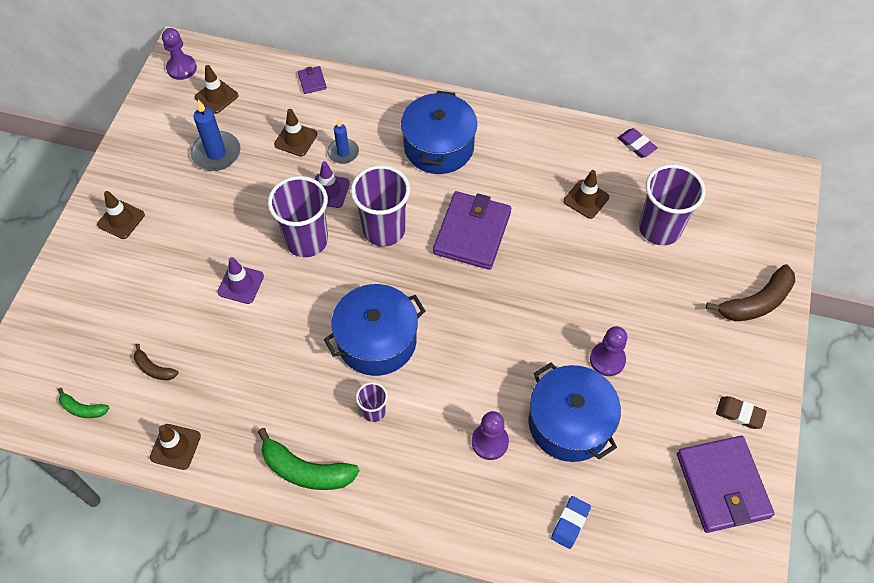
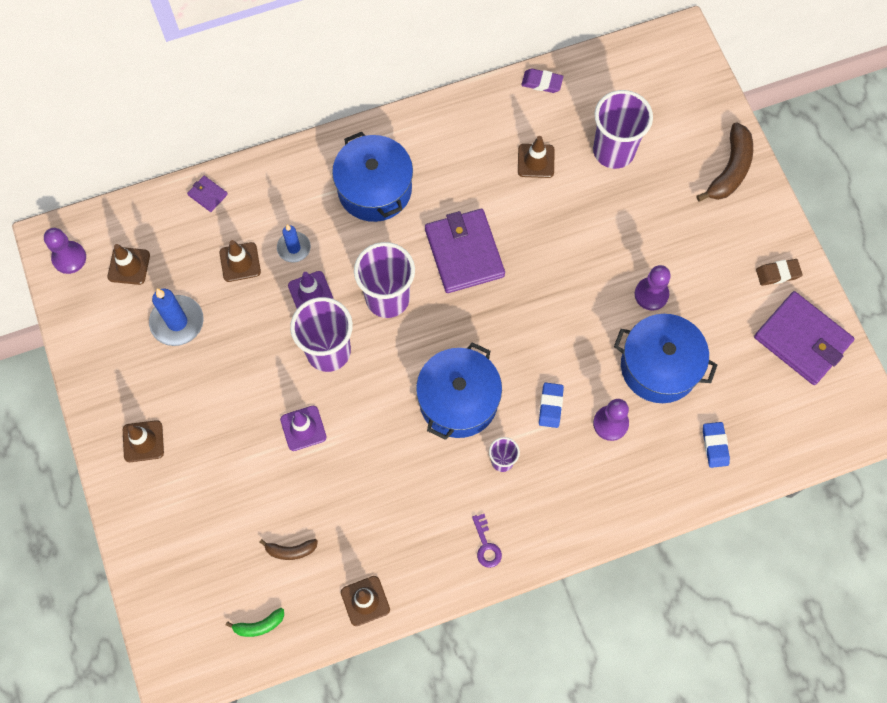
camera: 35 degrees left, 10 degrees up
(306, 470) = (486, 545): green banana -> purple key
(449, 394) = (550, 406): none -> blue eraser

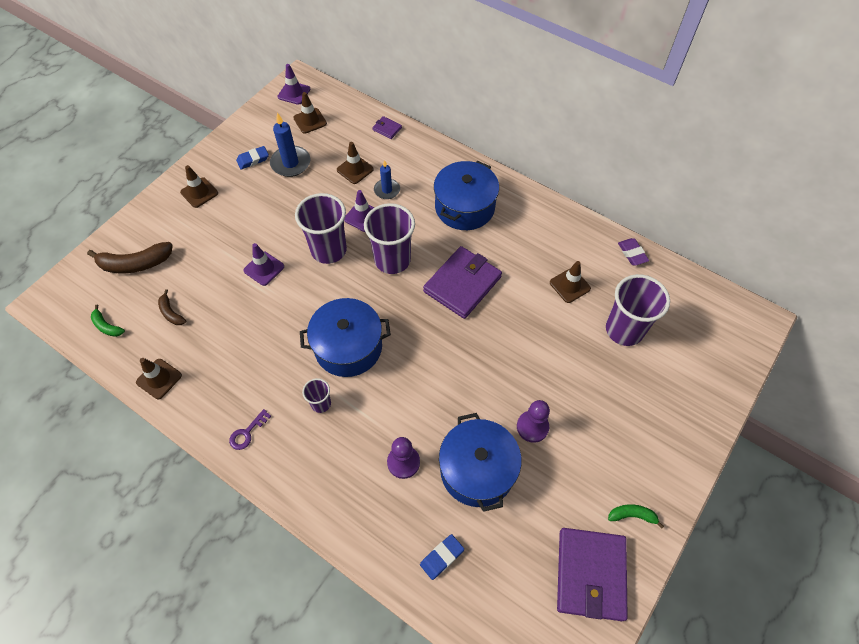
camera: 55 degrees right, 10 degrees down
(69, 258) = (294, 93): purple pawn -> purple traffic cone
(207, 195) = (387, 129): purple wallet -> purple wallet turned 60 degrees counterclockwise
(550, 406) = (387, 410): blue eraser -> blue eraser (253, 159)
(730, 170) = (686, 421): brown banana -> brown banana (135, 264)
(778, 273) = (632, 515): brown eraser -> green banana

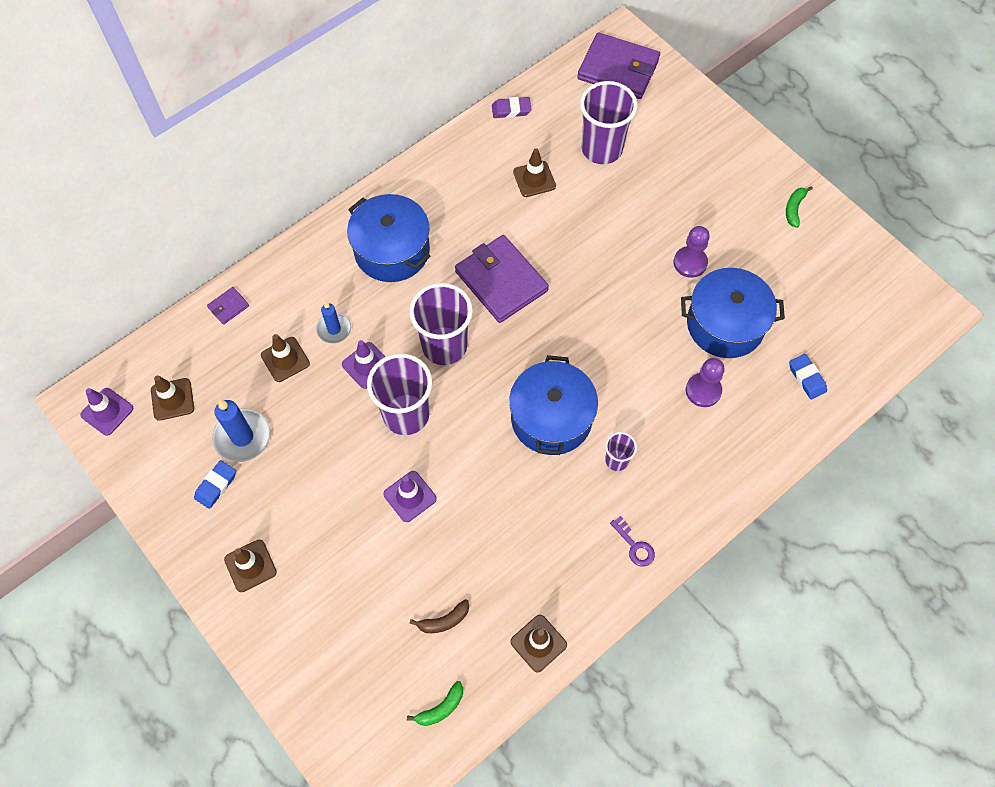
camera: 75 degrees left, 5 degrees up
(135, 264) = (348, 664): brown banana -> none
(253, 159) = (216, 485): blue eraser -> blue eraser turned 45 degrees clockwise
(591, 574) = (841, 259): purple wallet -> purple wallet (618, 69)

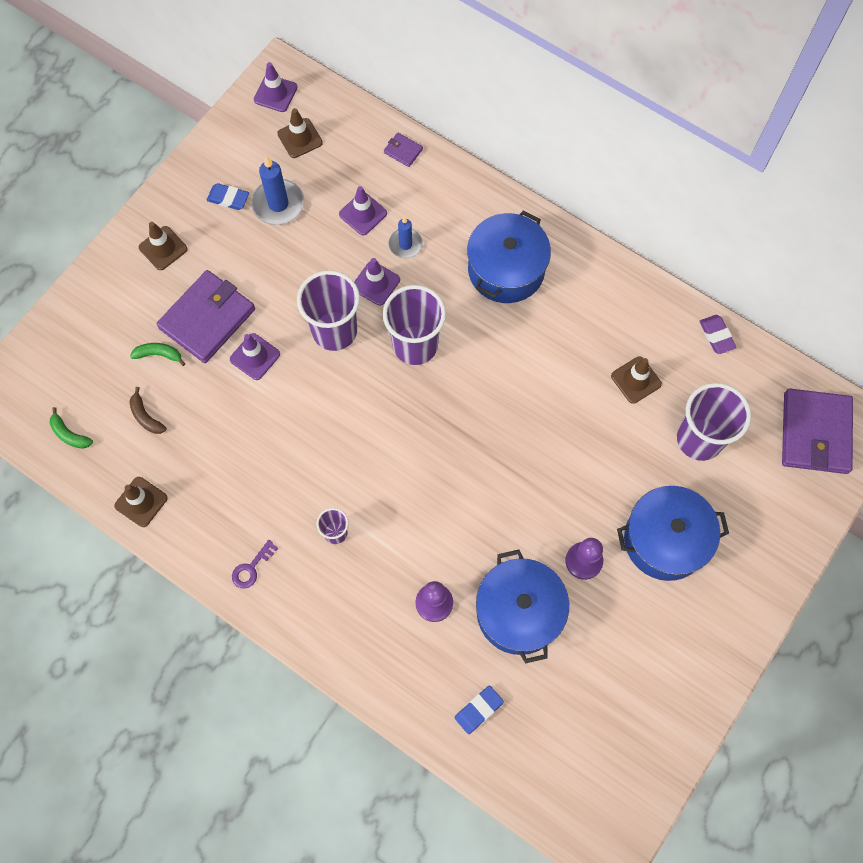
camera: 75 degrees right, 5 degrees up
(285, 359) = (363, 214): brown traffic cone -> purple traffic cone
(501, 281) = (502, 378): purple wallet -> purple wallet (207, 318)
(551, 418) = (364, 461): blue pot -> blue pot (665, 540)
(794, 208) = (693, 664): green banana -> green banana (159, 355)

